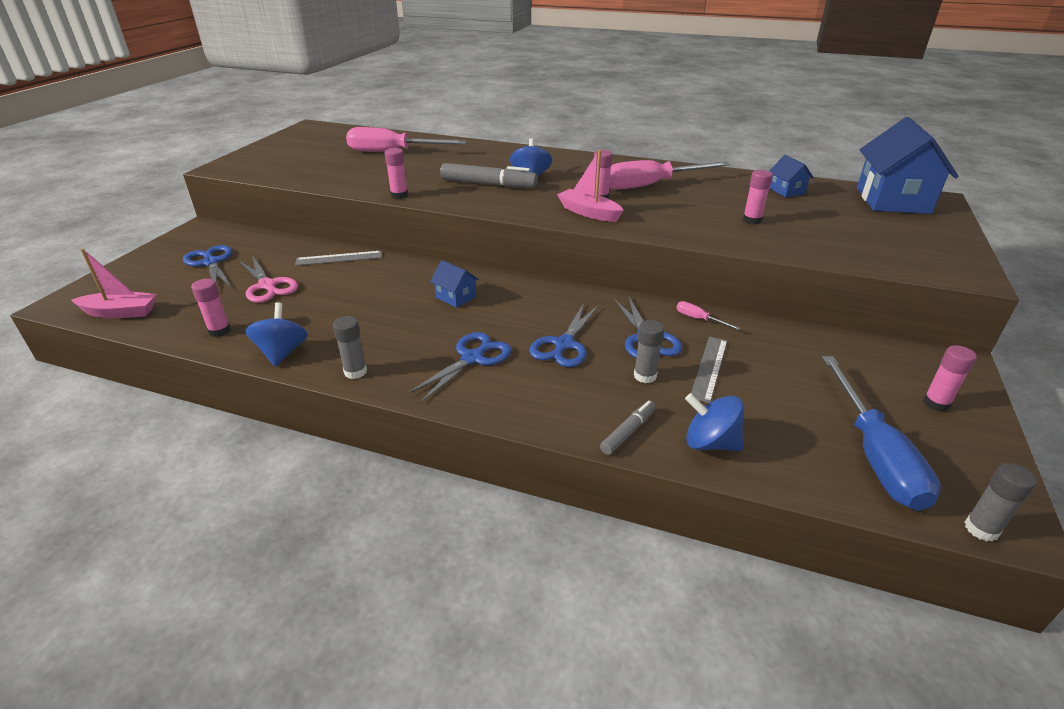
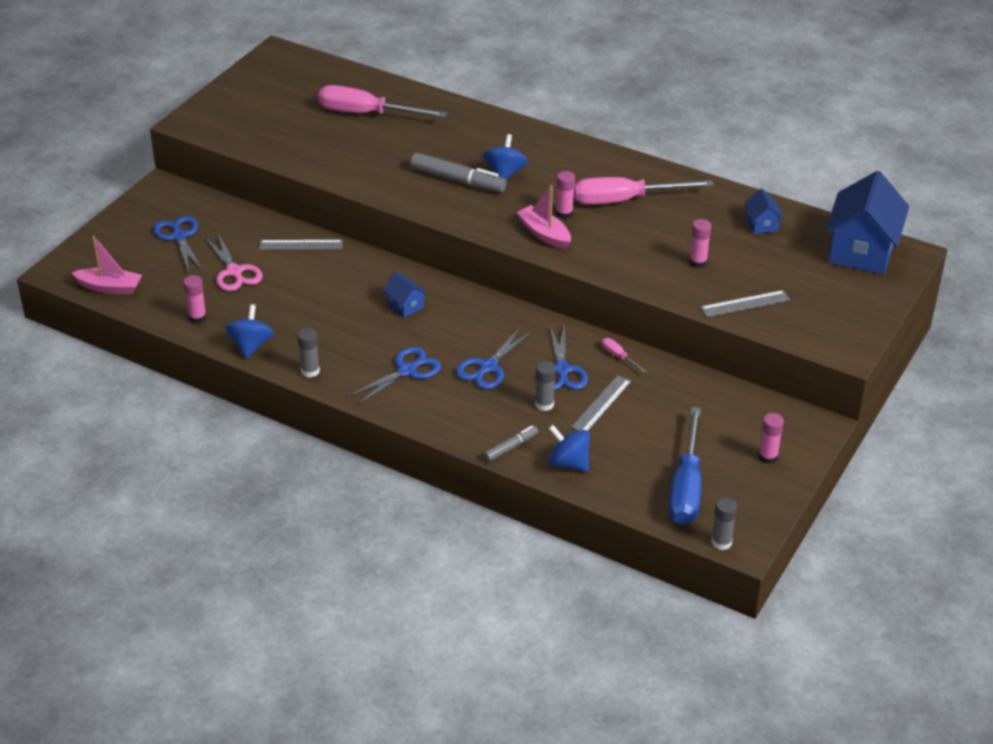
camera: 10 degrees right, 5 degrees up
(399, 195) = (366, 188): pink glue stick -> none
(826, 247) = (745, 304): none -> grey ruler

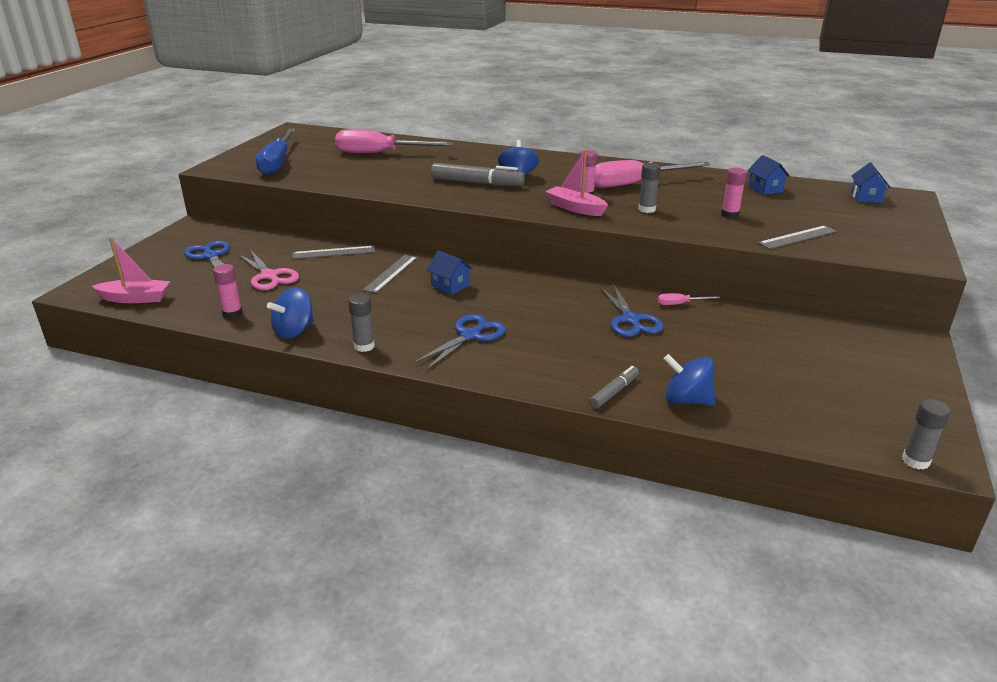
camera: 10 degrees left, 10 degrees down
(251, 346) = (294, 331): blue spinning top -> blue spinning top turned 135 degrees counterclockwise
(488, 367) = (554, 324): blue scissors -> none
(544, 404) = (629, 349): grey glue stick -> grey glue stick (646, 209)
(601, 404) = (688, 343): grey ruler -> grey ruler (391, 273)
(618, 356) = (680, 304): pink screwdriver -> pink screwdriver turned 45 degrees counterclockwise
(686, 487) = (831, 408): blue screwdriver -> blue screwdriver (277, 163)
(768, 457) = (892, 370): pink glue stick -> none
(861, 251) = (866, 197): blue house -> blue house, size x0.46

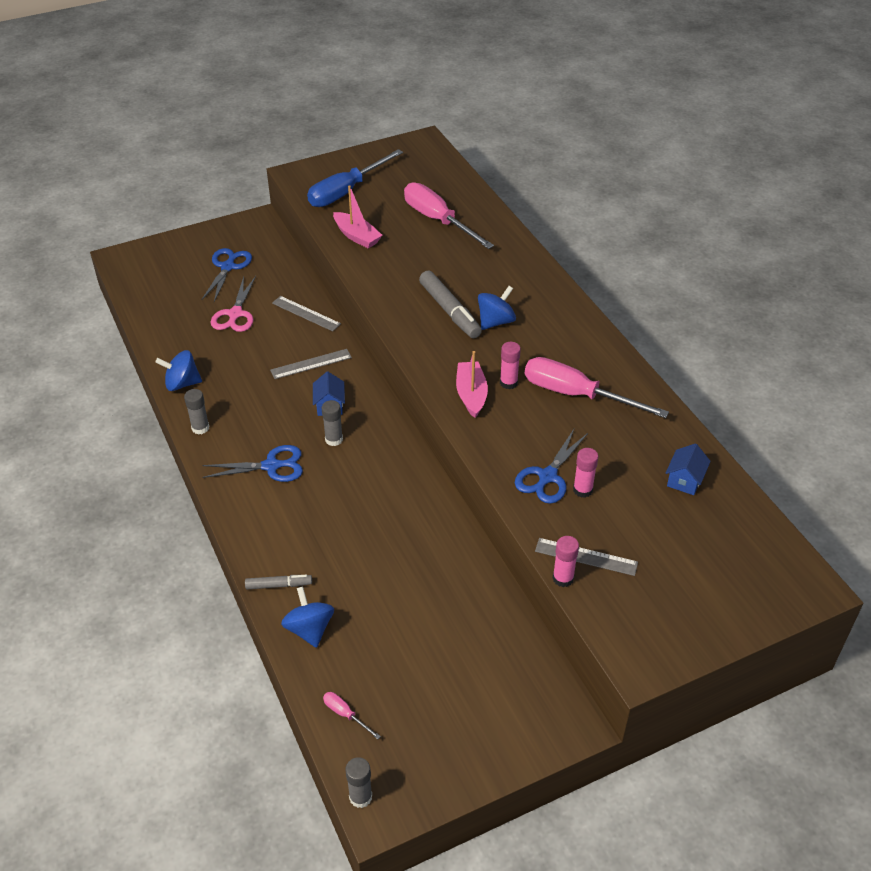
camera: 45 degrees right, 15 degrees up
(135, 298) = (139, 287): pink boat -> pink boat (357, 236)
(232, 313) = (170, 340): pink glue stick -> pink glue stick (563, 578)
(630, 320) = (395, 532): blue scissors -> blue scissors (547, 476)
(646, 209) = (525, 435): grey glue stick -> grey glue stick (334, 439)
(680, 304) = (457, 545): pink screwdriver -> pink screwdriver (345, 714)
(866, 197) = (762, 559): blue house -> none

